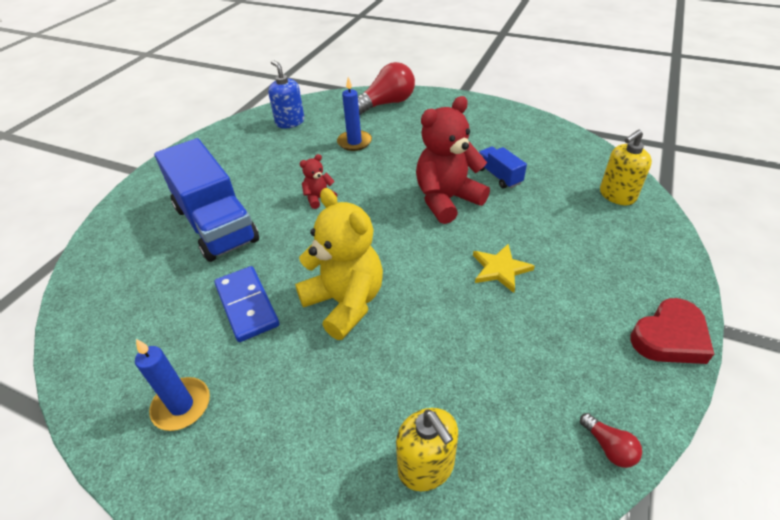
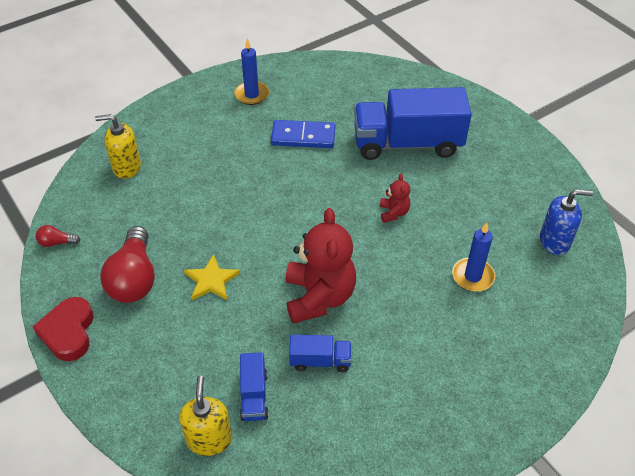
camera: 120 degrees right, 5 degrees up
(345, 303) = (261, 181): yellow teddy bear -> none
(386, 104) = (546, 347): red light bulb -> red light bulb (134, 278)
(562, 192) = (254, 396): none -> blue truck

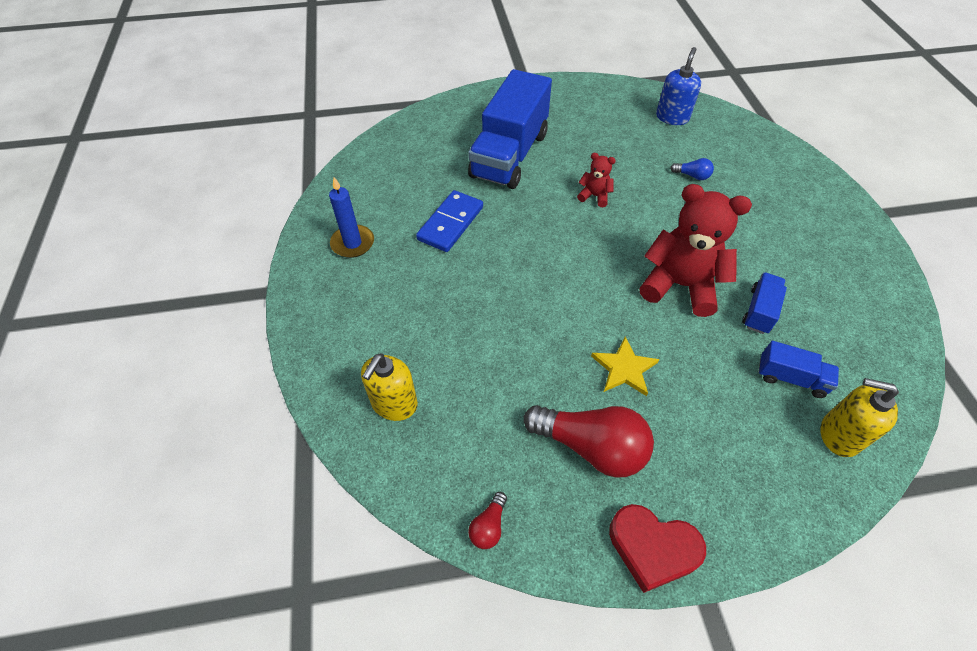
camera: 65 degrees left, 5 degrees up
(472, 276) = (692, 176): blue candle -> blue light bulb

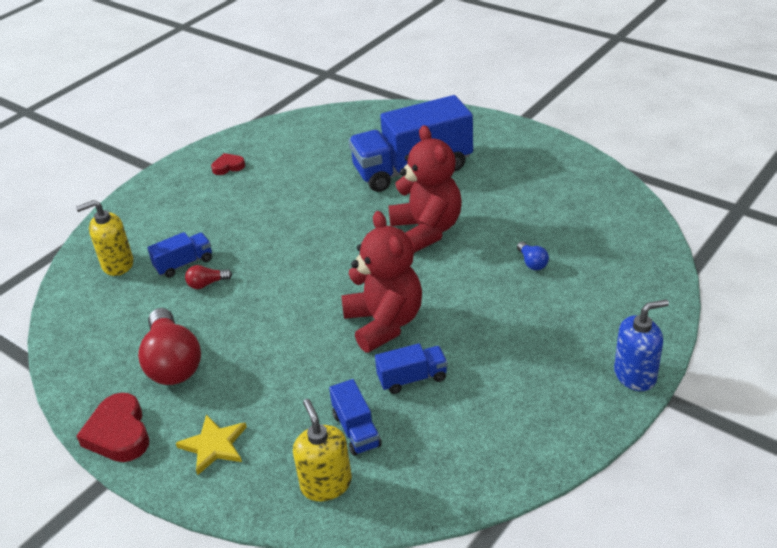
camera: 50 degrees right, 15 degrees down
(353, 243) = (228, 167): blue candle -> red heart
(451, 223) = (301, 189): blue domino -> none
(456, 355) = (184, 264): none -> blue truck
(489, 526) = (67, 354): red light bulb -> red light bulb (207, 284)
(594, 196) = (426, 230): red teddy bear -> red teddy bear, size x2.15
(624, 368) = (261, 340): yellow star -> yellow star (214, 445)
(672, 117) = (597, 212): blue soap dispenser -> blue soap dispenser (635, 375)

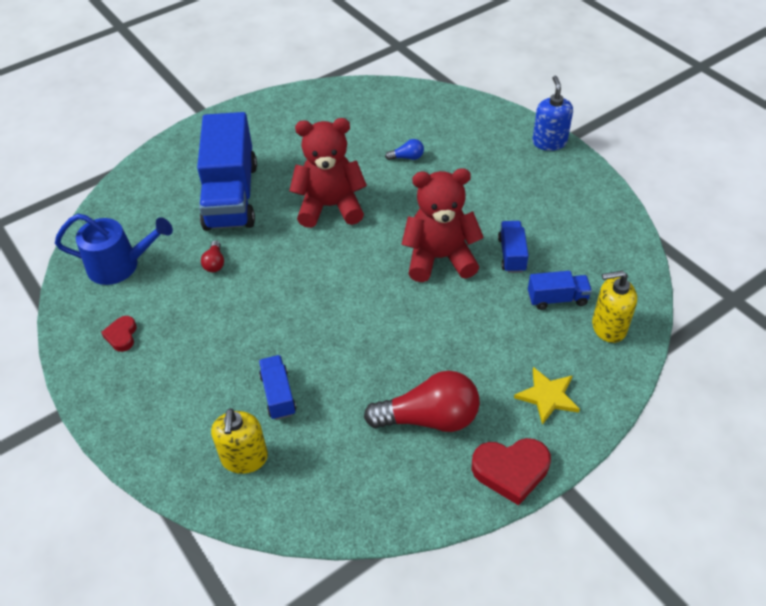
camera: 75 degrees left, 10 degrees up
(207, 284) = (322, 378): red light bulb -> red light bulb (215, 263)
(303, 141) = (120, 265): none -> blue watering can

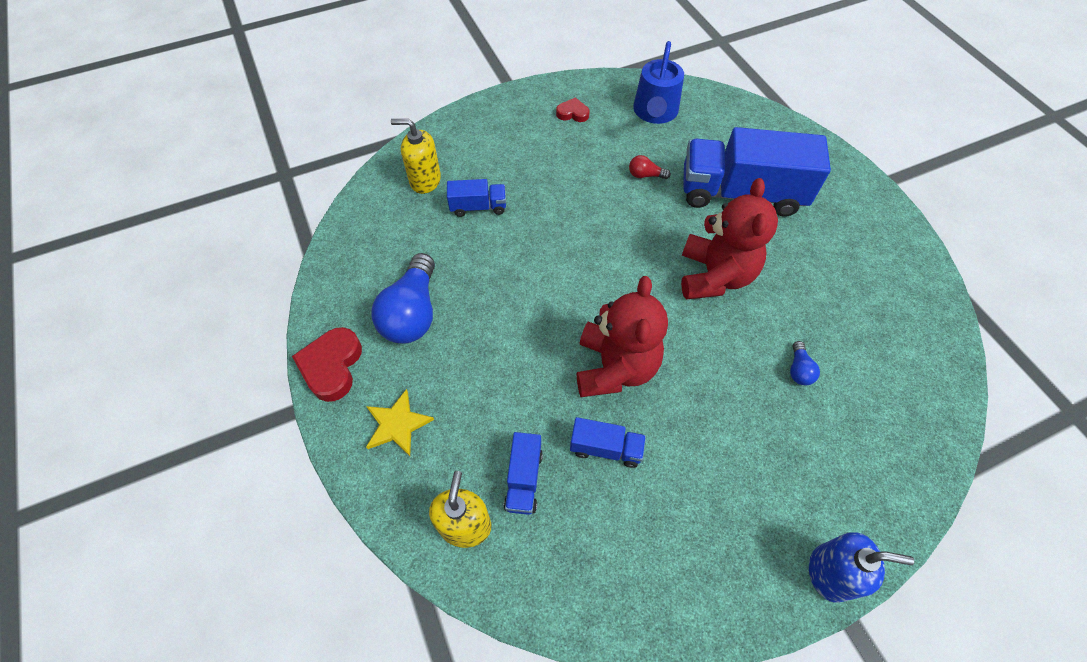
camera: 100 degrees right, 10 degrees up
(429, 418) = (412, 313): red light bulb -> blue light bulb

